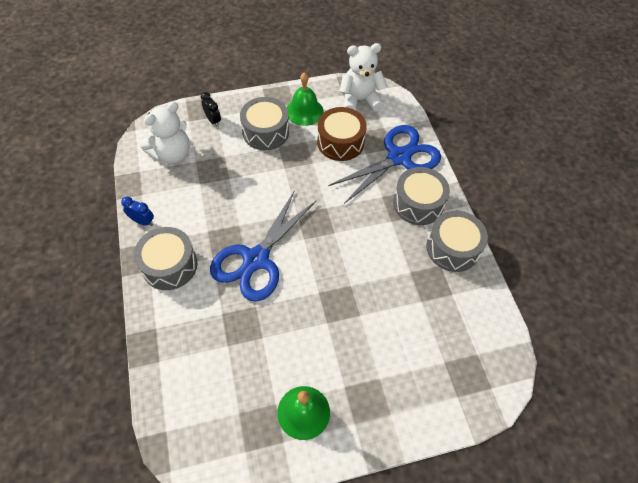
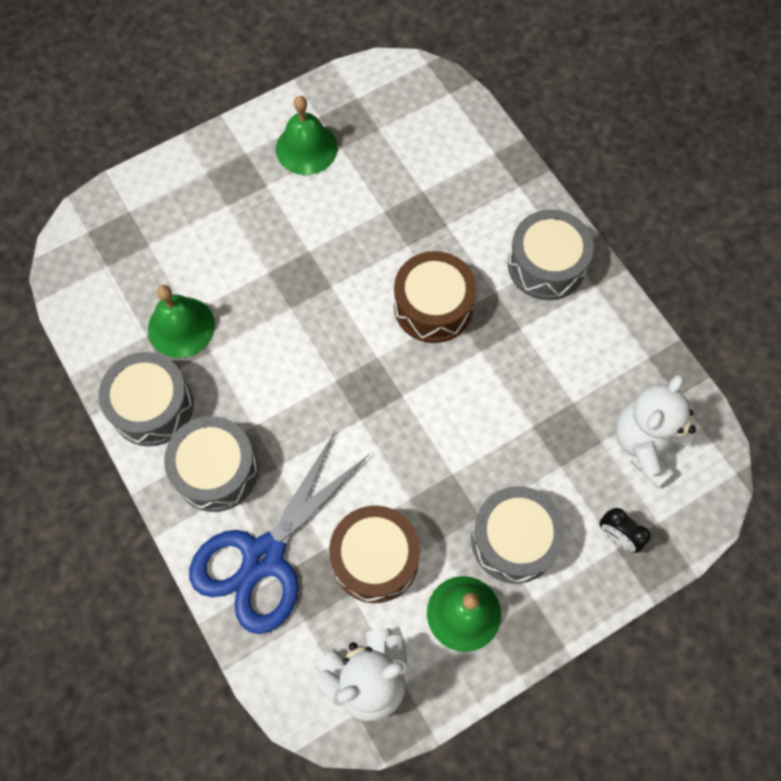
camera: 165 degrees right, 10 degrees up
(142, 221) = (620, 315): blue clock -> none
(256, 259) = (433, 306): blue scissors -> brown drum
(427, 293) = (181, 327): none -> green bell

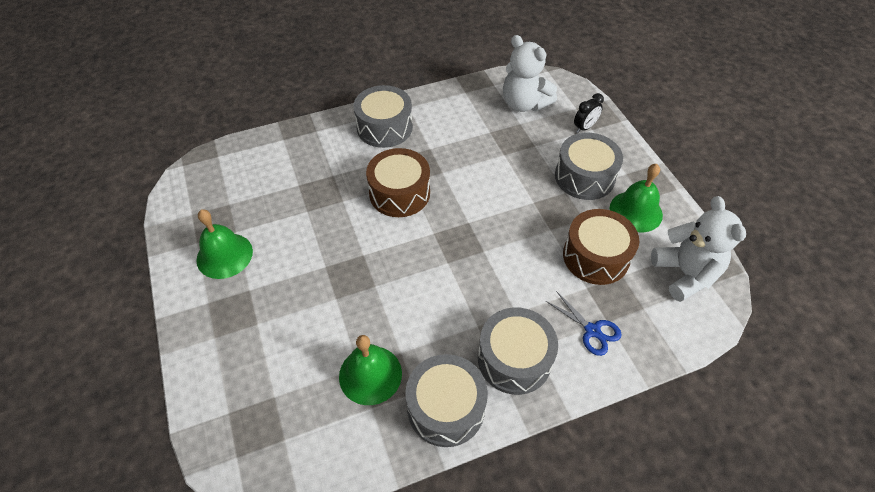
camera: 80 degrees left, 15 degrees down
(264, 557) = (592, 330): blue scissors -> blue scissors, size x0.45

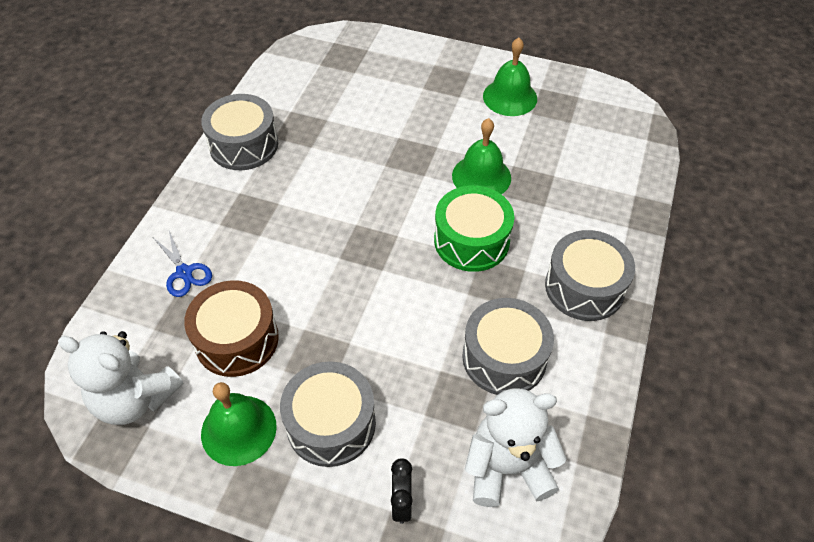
camera: 130 degrees right, 0 degrees up
(370, 374) = (314, 122): green bell -> green bell (481, 176)
(399, 193) = (471, 240): brown drum -> green drum
(514, 359) = (227, 205): grey drum -> grey drum (504, 357)
(592, 330) = (184, 272): blue scissors -> blue scissors turned 120 degrees counterclockwise

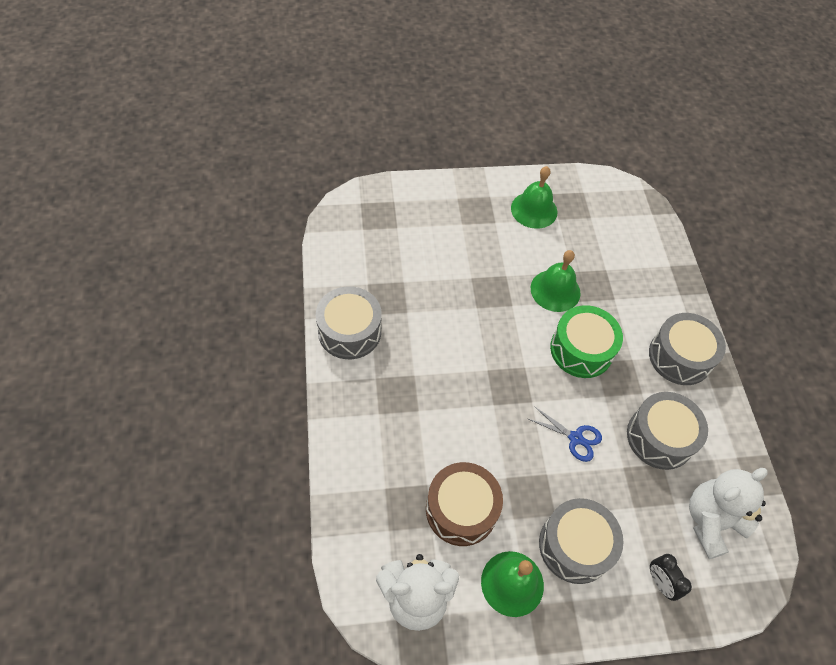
camera: 30 degrees left, 5 degrees up
(184, 272) = (380, 470): blue scissors -> blue scissors (575, 438)

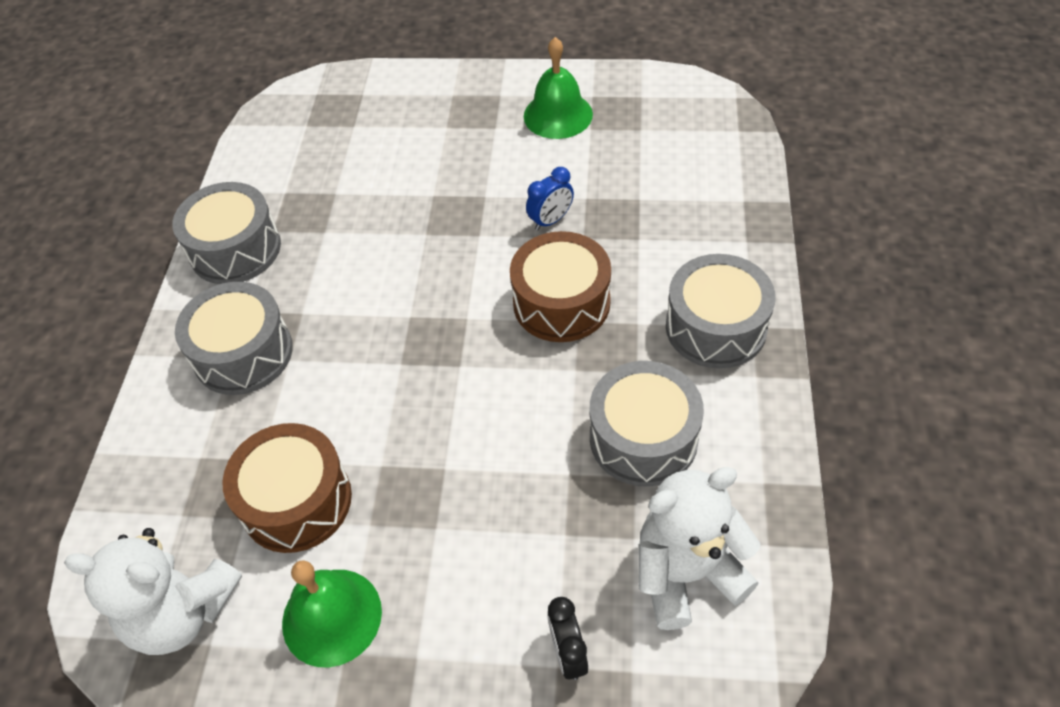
camera: 20 degrees right, 5 degrees down
(555, 290) = (551, 220): green bell -> blue clock
(575, 438) = (507, 423): blue scissors -> none
(575, 546) = (450, 577): grey drum -> grey drum (243, 353)
(581, 350) = (561, 303): green drum -> brown drum

